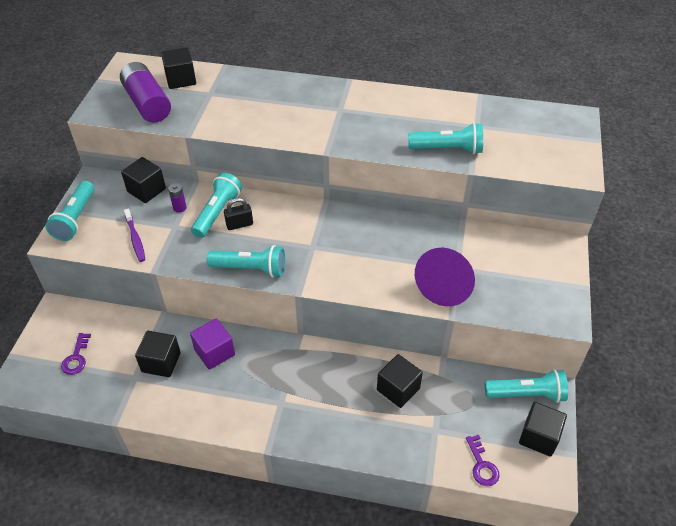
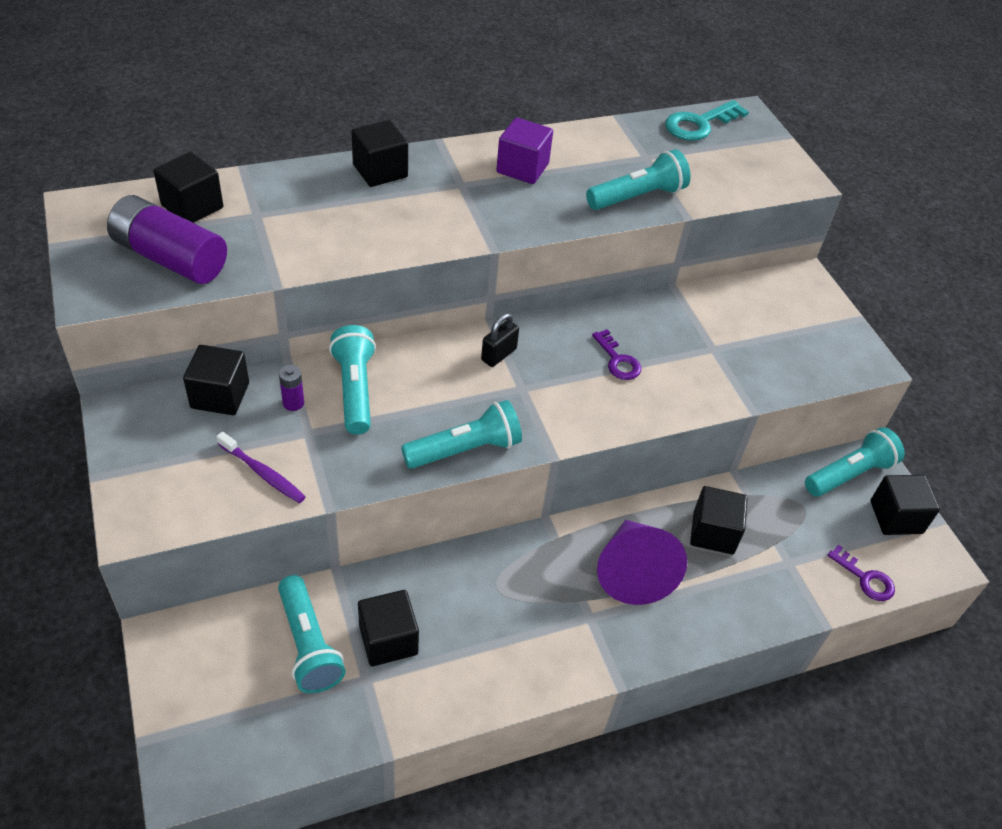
camera: 35 degrees left, 0 degrees up
(75, 219) = (139, 479): turquoise flashlight -> turquoise flashlight (308, 645)
(76, 358) = (254, 693): purple key -> purple key (618, 360)
(214, 352) = (452, 591): purple cube -> purple cube (522, 168)
(239, 224) = (400, 395): black padlock -> black padlock (498, 355)
(298, 88) = (380, 171): none -> black cube
(445, 286) = (718, 375): purple cone -> purple cone (633, 572)
(535, 115) = (699, 124): none -> turquoise key

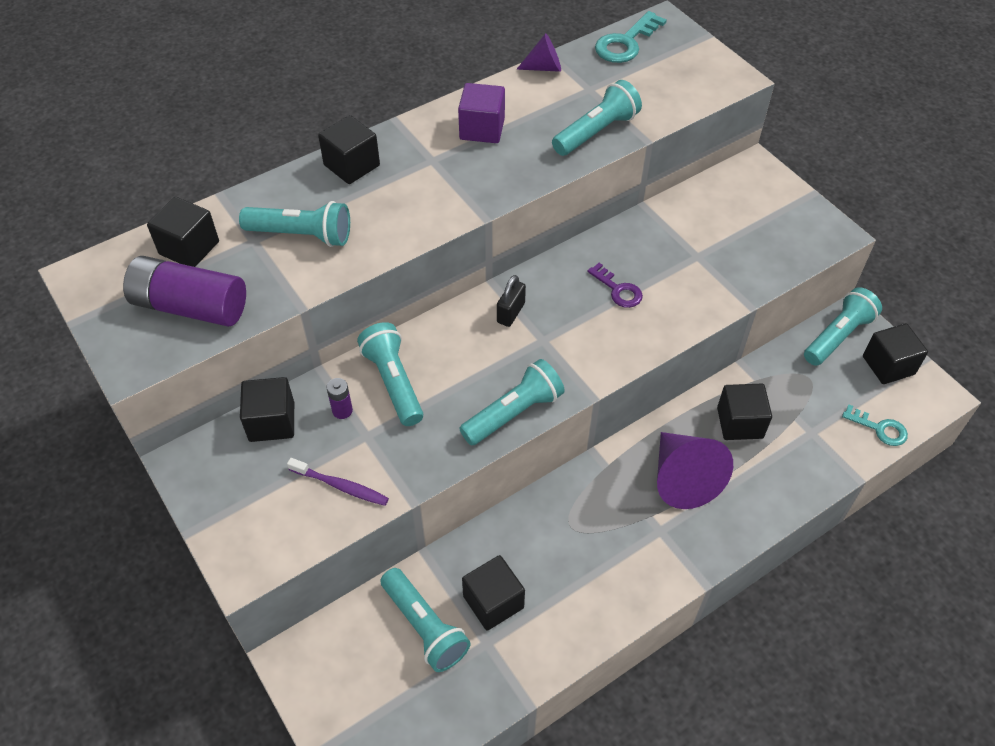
camera: 10 degrees left, 5 degrees up
(305, 221) = (302, 235): none -> turquoise flashlight
(607, 128) = (544, 67): none -> purple cone
(865, 578) = (880, 428): purple key -> turquoise key

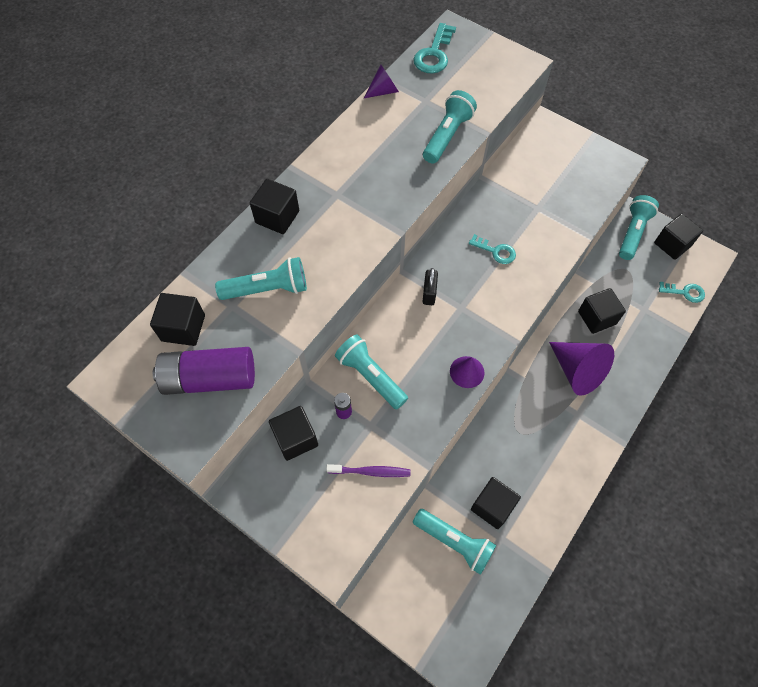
camera: 20 degrees left, 10 degrees up
(482, 129) = (362, 157): purple cube -> none
(514, 413) = (467, 372): turquoise flashlight -> purple cone
(618, 290) = (496, 251): purple key -> turquoise key

